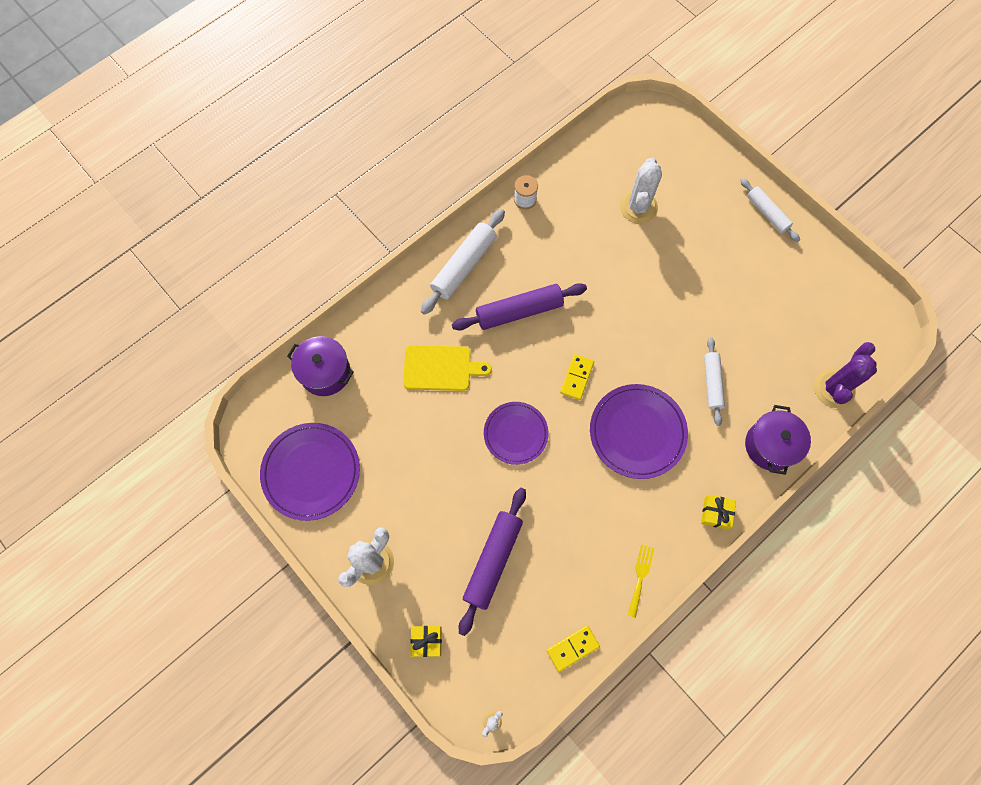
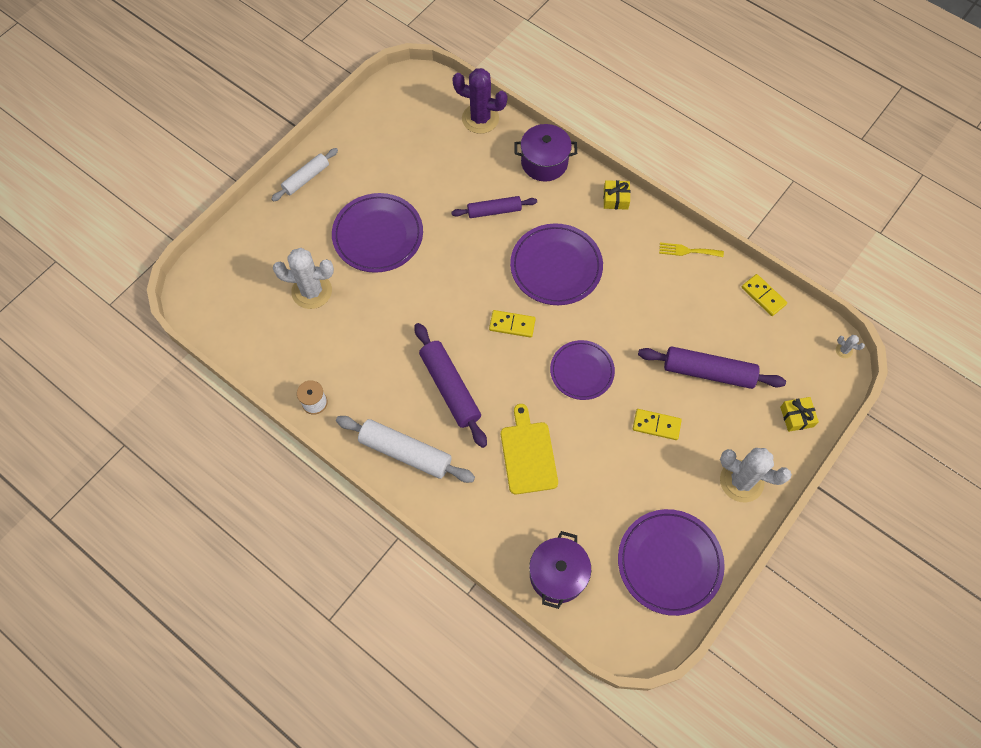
camera: 100 degrees left, 5 degrees down
(446, 493) = (656, 425): none -> yellow domino
(693, 270) = (378, 235): none -> purple plate
(712, 383) = (494, 211): white rolling pin -> purple rolling pin

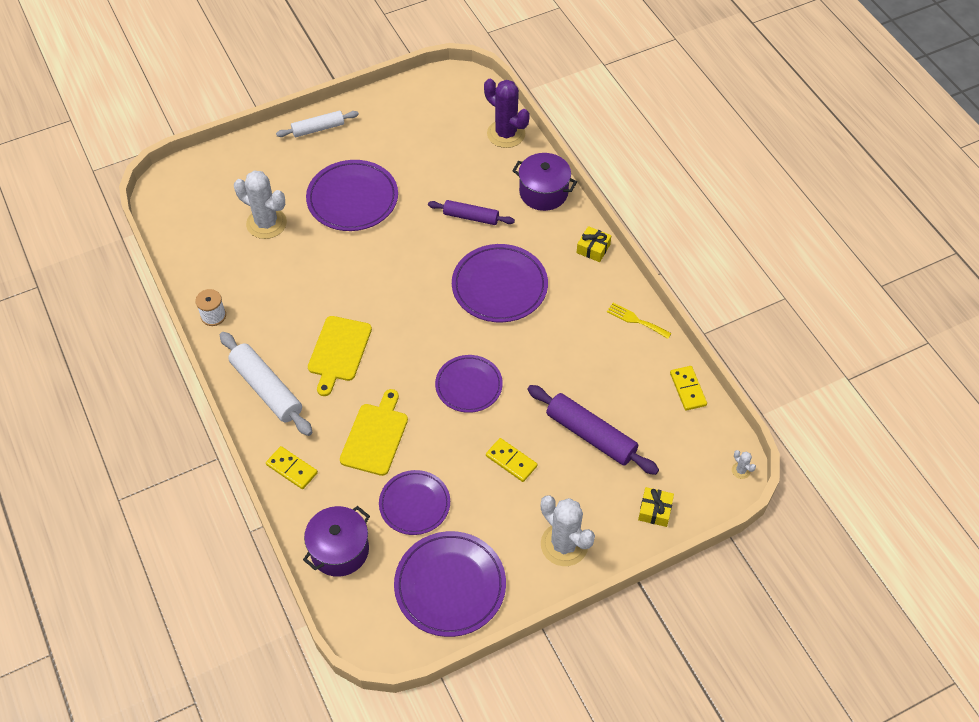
camera: 25 degrees right, 10 degrees down
(450, 388) = (339, 351): purple rolling pin -> yellow cutting board
(512, 324) = (428, 320): yellow domino -> yellow domino (292, 469)
(597, 502) = (414, 504): none -> purple plate

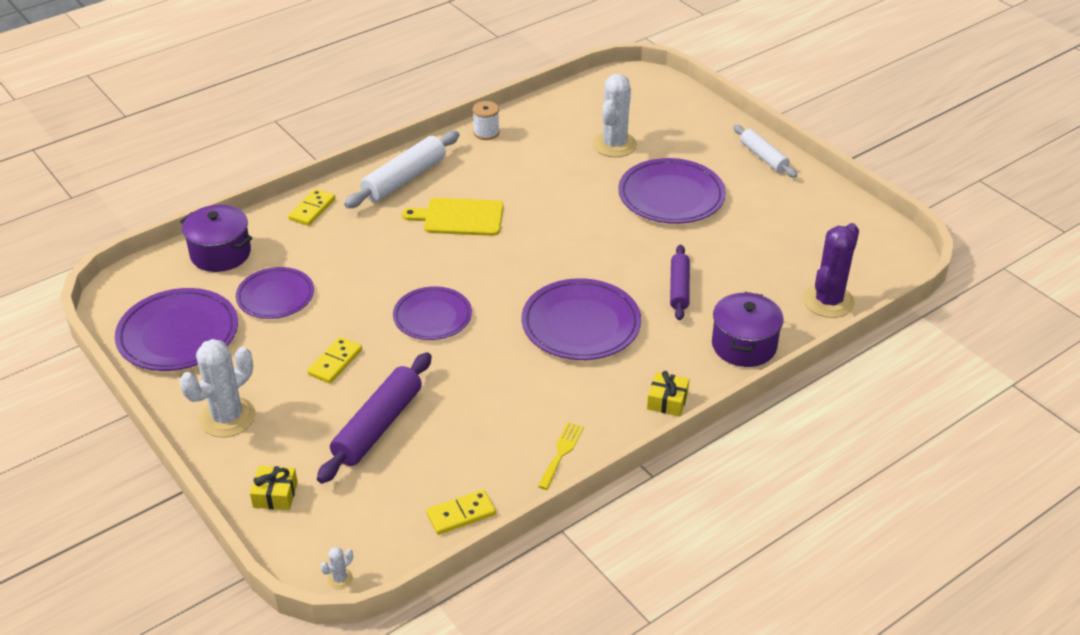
camera: 80 degrees right, 15 degrees down
(375, 436) = (356, 257): yellow cutting board -> none

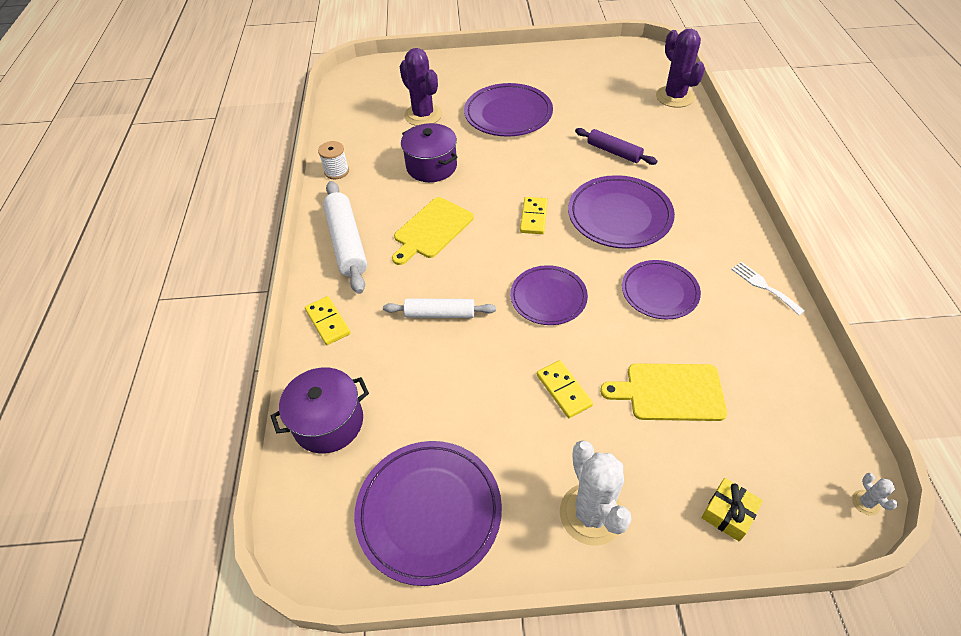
camera: 55 degrees left, 10 degrees up
(275, 296) = (434, 401): purple plate -> purple plate (659, 292)
(378, 426) = (670, 392): purple rolling pin -> yellow cutting board
(461, 514) = (811, 378): yellow domino -> yellow domino (534, 217)
(561, 453) = (764, 286): yellow fork -> white fork
(614, 145) = (423, 115): white cactus -> purple cactus
(667, 401) = (734, 207): yellow gift -> none
(744, 345) = (696, 149): purple pot -> purple pot (431, 166)
(763, 157) = (504, 60): white rolling pin -> white rolling pin (440, 314)

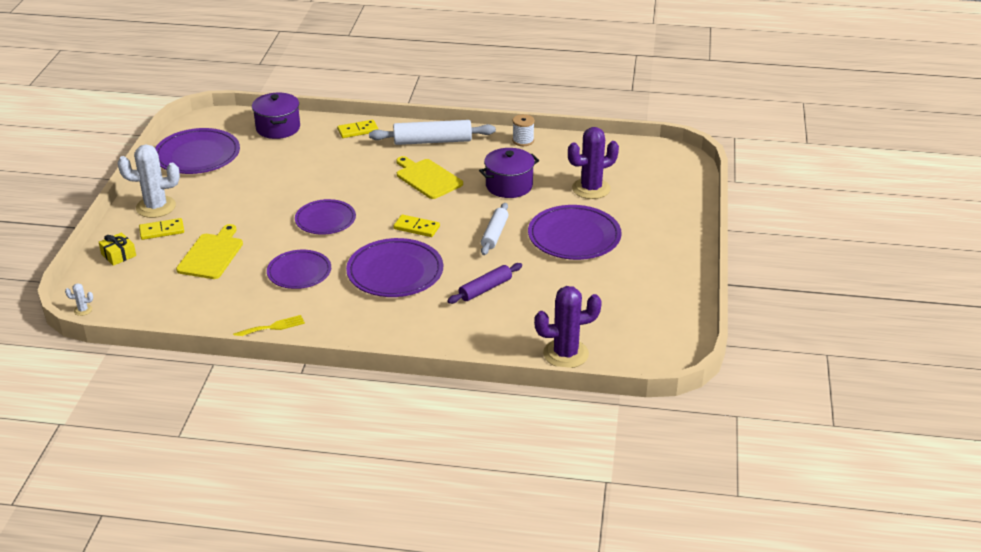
camera: 100 degrees right, 15 degrees down
(440, 314) = (338, 173): white rolling pin -> white rolling pin (494, 234)
(564, 390) = (243, 212): yellow domino -> yellow domino (162, 231)
(764, 286) = (272, 327): white fork -> yellow fork

